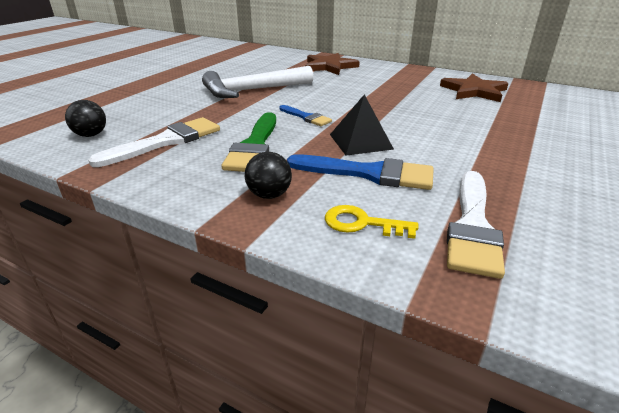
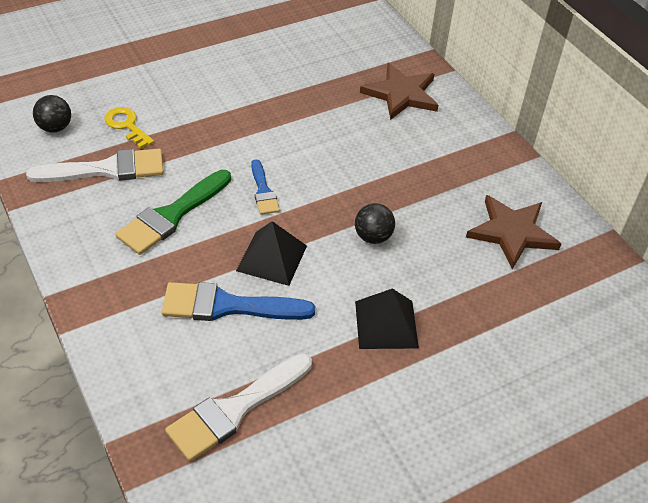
camera: 30 degrees right, 15 degrees up
(252, 90) = (259, 112): white hammer -> none
(269, 195) = (124, 288): black ball -> black ball (373, 237)
(362, 223) = (159, 357): yellow key -> yellow key (126, 125)
(369, 173) = (227, 306): blue brush -> blue brush turned 135 degrees clockwise
(483, 143) = (386, 324): none -> black pyramid

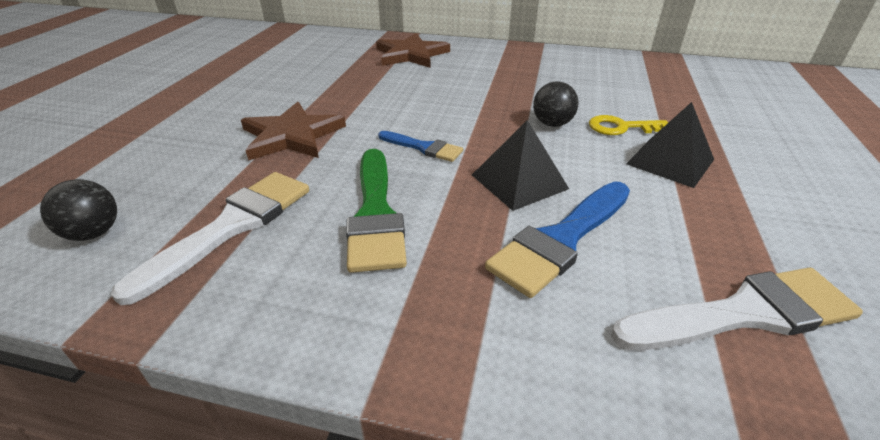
camera: 45 degrees left, 10 degrees down
(126, 125) = (198, 181): yellow key -> yellow key (621, 127)
(235, 409) = (744, 313): white brush -> white brush turned 105 degrees counterclockwise
(512, 232) = (610, 76): brown star -> brown star (292, 136)

